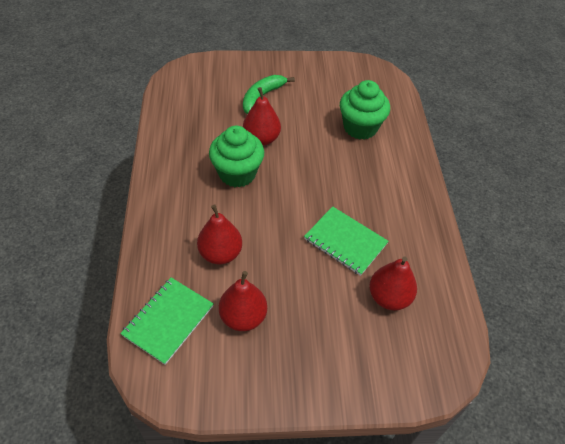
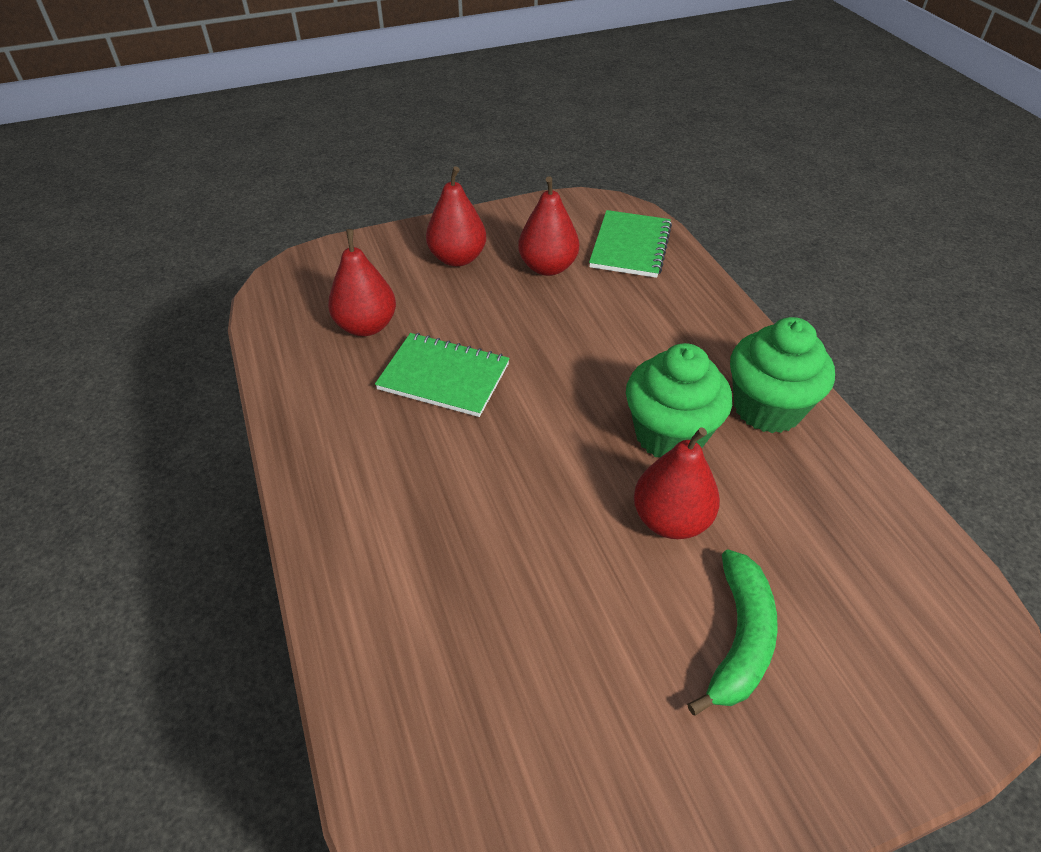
camera: 165 degrees right, 5 degrees down
(220, 253) = (617, 319): red pear -> red pear (457, 258)
(360, 127) = (470, 621): green cupcake -> green cupcake (767, 408)

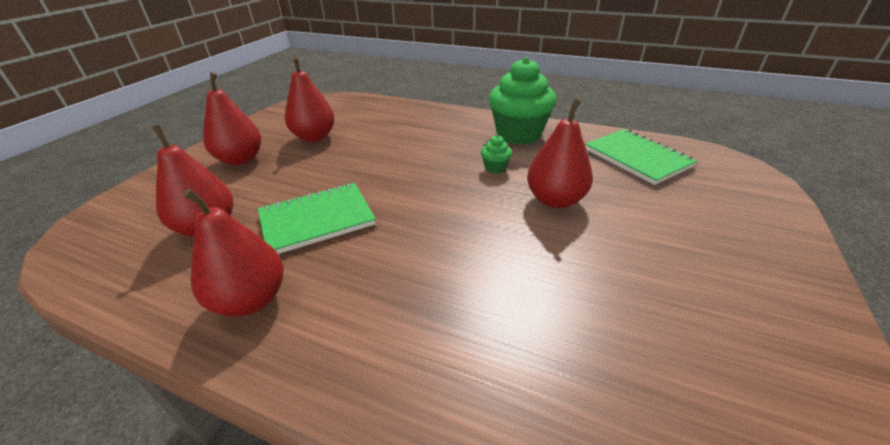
camera: 45 degrees left, 10 degrees down
(332, 419) = (251, 300): none -> red pear
(630, 246) = (353, 110): green notebook -> green notebook (637, 158)
(669, 435) = (495, 168): green cupcake -> green cupcake, size x0.42
(739, 639) = (666, 225): green banana -> none

